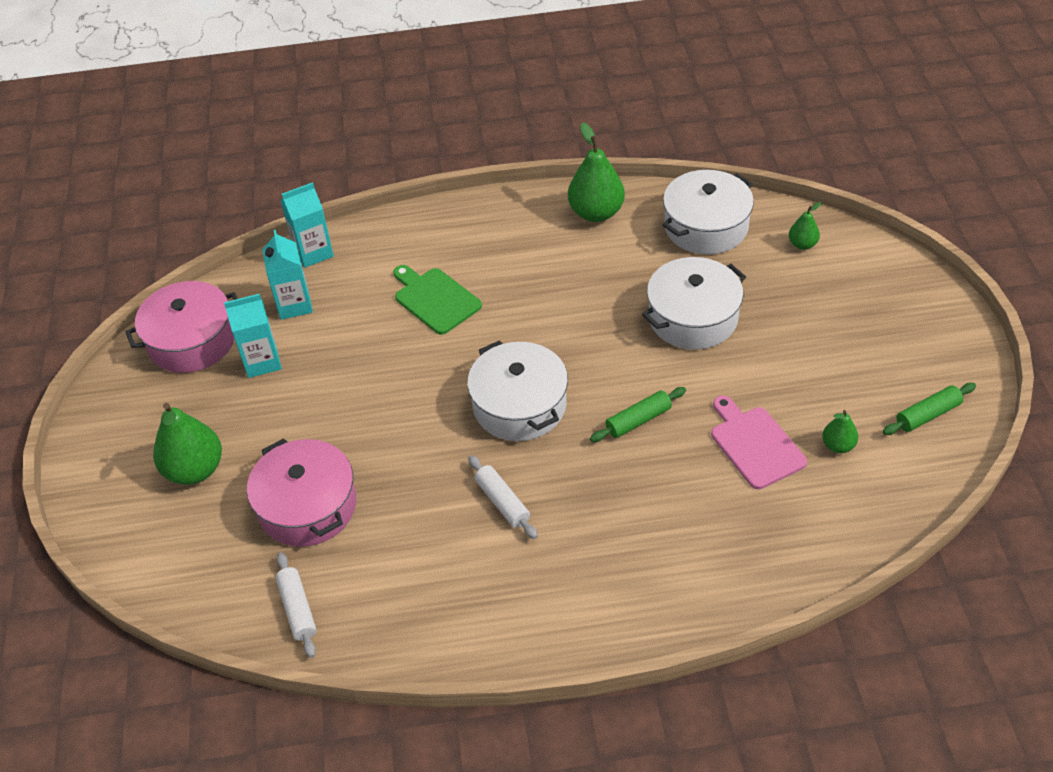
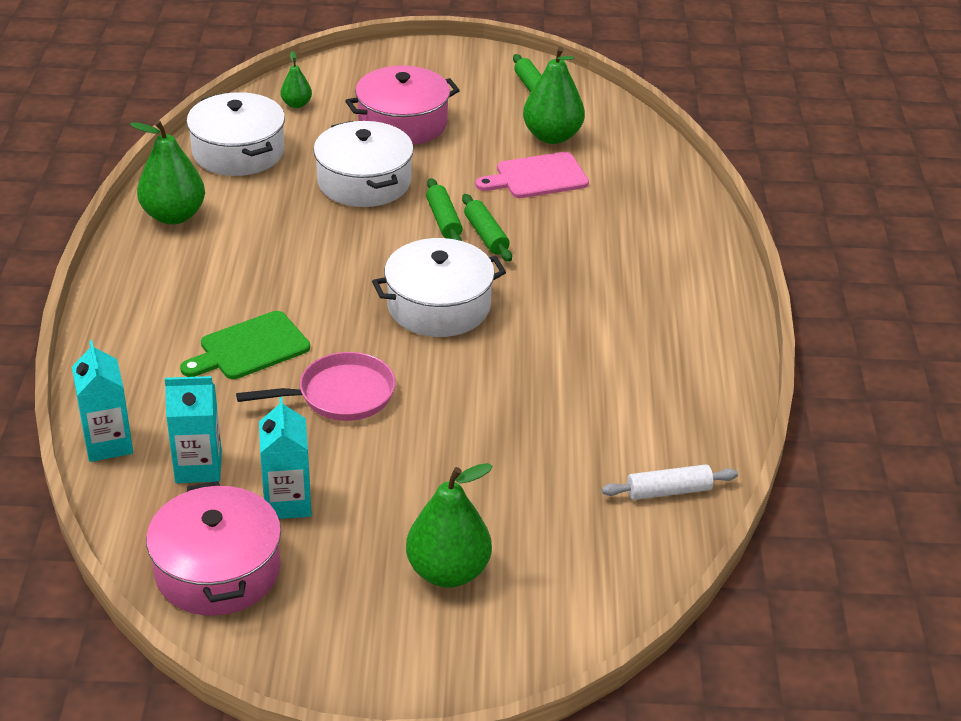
camera: 85 degrees left, 10 degrees down
(307, 506) = (531, 475): pink pot -> pink pot (403, 123)
(387, 365) = (340, 395): none -> pink pan
(502, 502) = (563, 333): white rolling pin -> none
(652, 385) = (444, 220): none -> green rolling pin
(838, 445) = (552, 136): green pear -> green pear, size x1.93

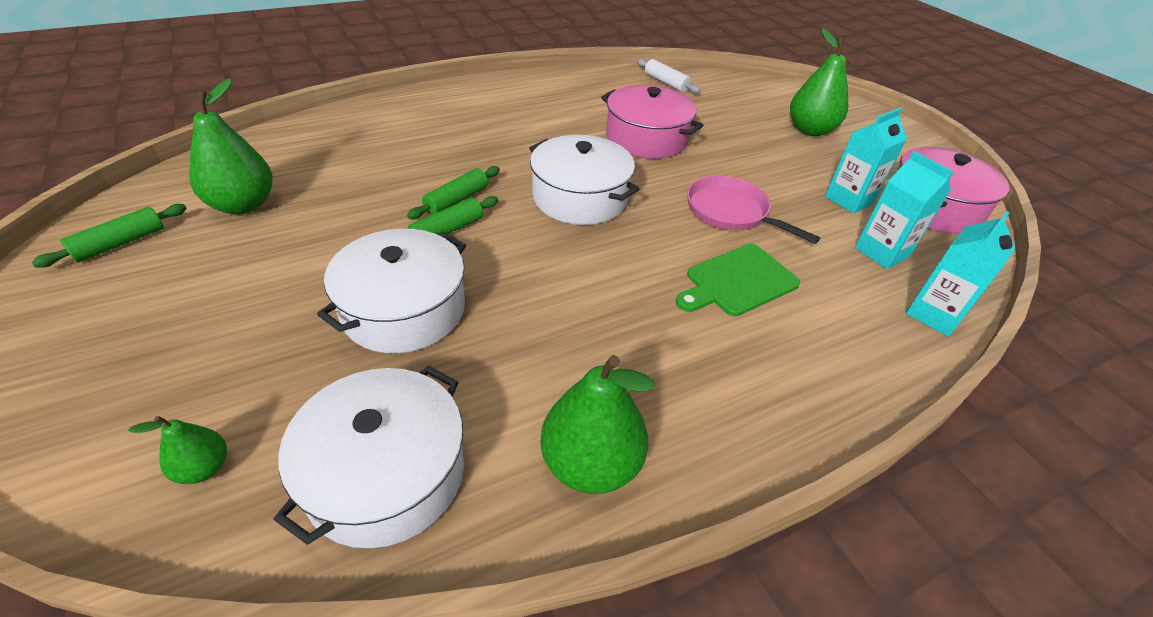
camera: 120 degrees left, 5 degrees up
(250, 348) = (738, 281): green cutting board -> green cutting board turned 120 degrees clockwise
(403, 123) = (240, 325): pink pot -> pink pot (646, 138)
(537, 177) = (334, 196): pink cutting board -> none

